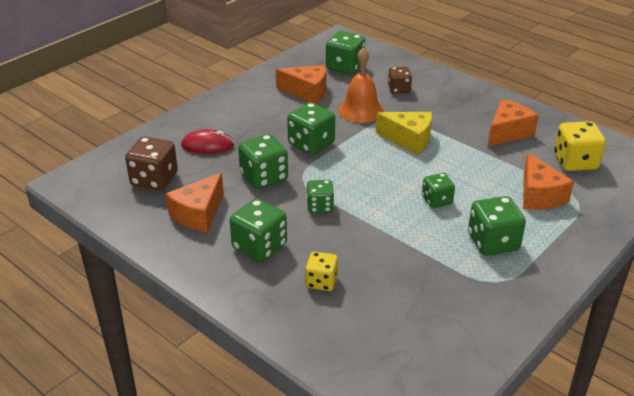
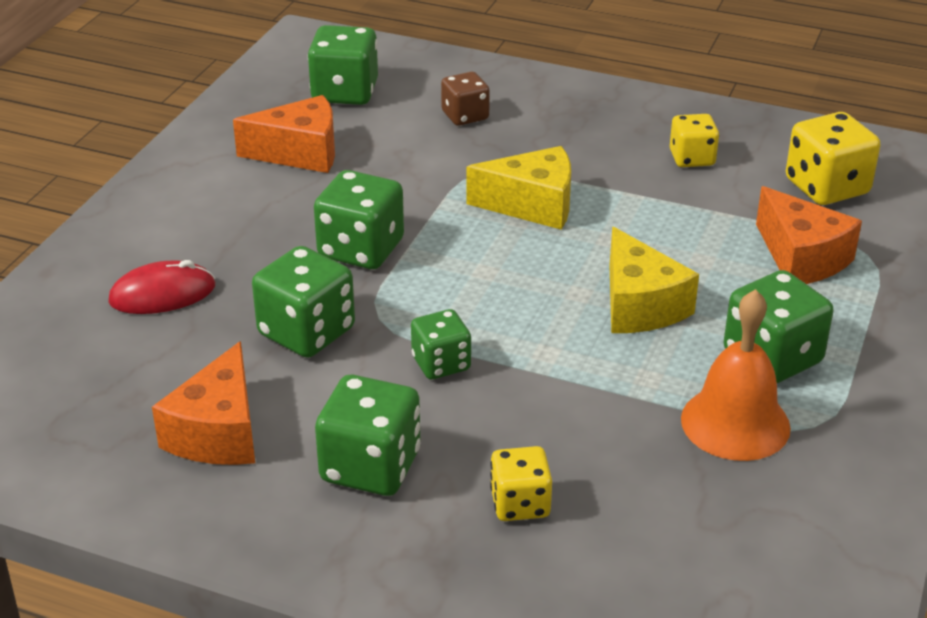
camera: 20 degrees left, 0 degrees up
(154, 179) = (91, 384): brown dice -> none
(361, 110) = (418, 168): orange bell -> orange bell (735, 423)
(437, 200) = (639, 305): green dice -> yellow cheese
(507, 132) = (692, 158): orange cheese -> yellow dice

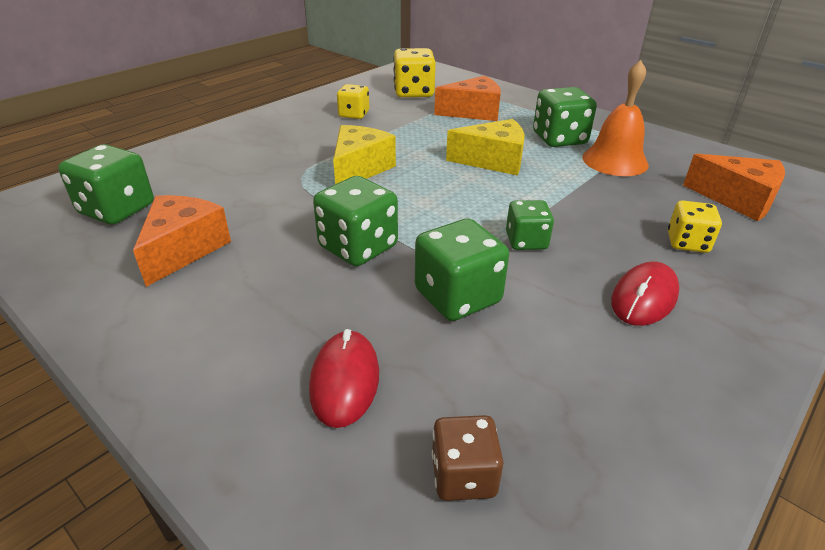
camera: 70 degrees left, 0 degrees up
(218, 432) = (586, 377): orange cheese -> orange cheese (737, 200)
(370, 467) = (644, 297): green dice -> red mouse
(465, 116) = (220, 168): brown dice -> brown dice (463, 475)

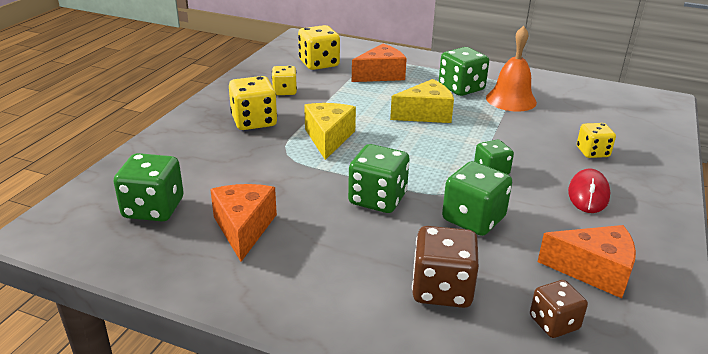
camera: 20 degrees left, 5 degrees down
(296, 139) = (254, 121): none -> yellow dice
(345, 380) = (442, 289): red mouse -> brown dice
(737, 200) = (606, 116): orange cheese -> orange cheese (593, 271)

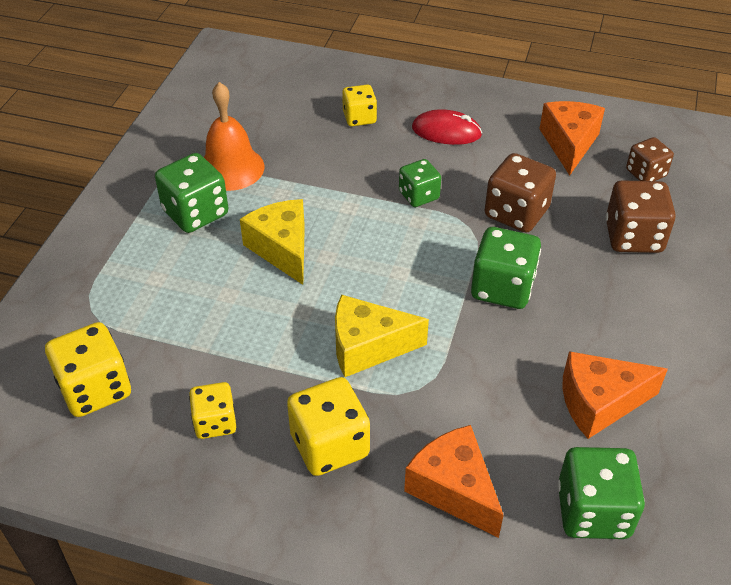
camera: 95 degrees left, 15 degrees up
(381, 75) = (147, 302): orange cheese -> orange cheese (454, 489)
(473, 219) = (516, 213): green dice -> brown dice

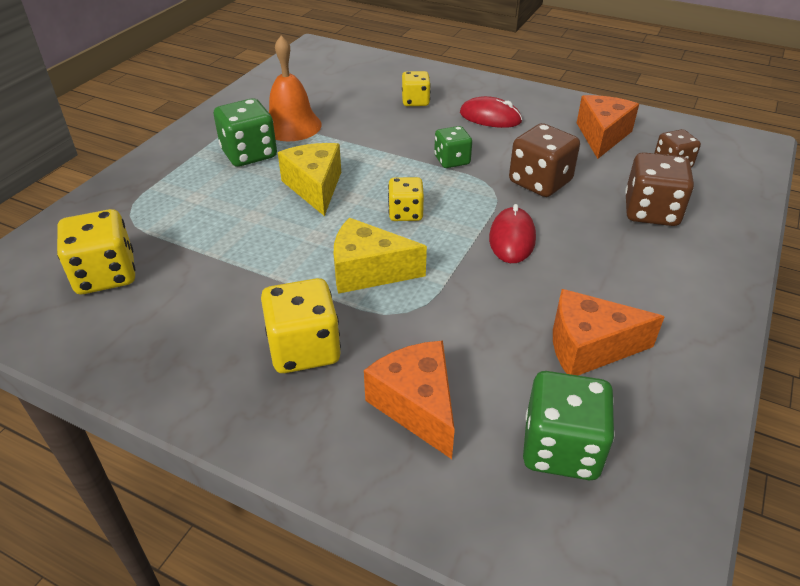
camera: 10 degrees right, 5 degrees down
(215, 422) = (202, 315): yellow dice -> yellow dice (405, 213)
(502, 288) = (512, 238): green dice -> red mouse

